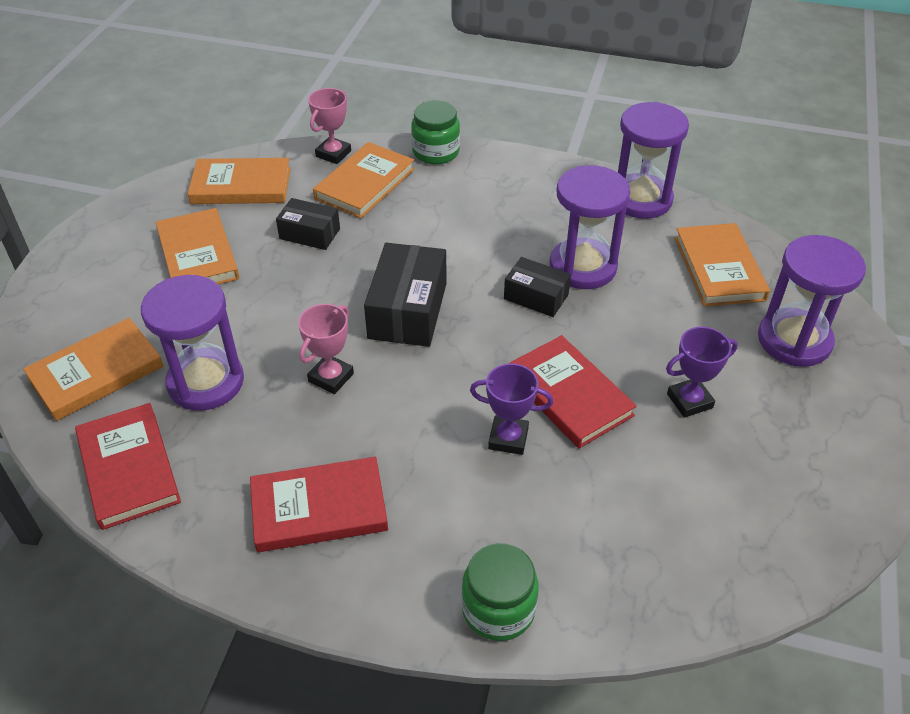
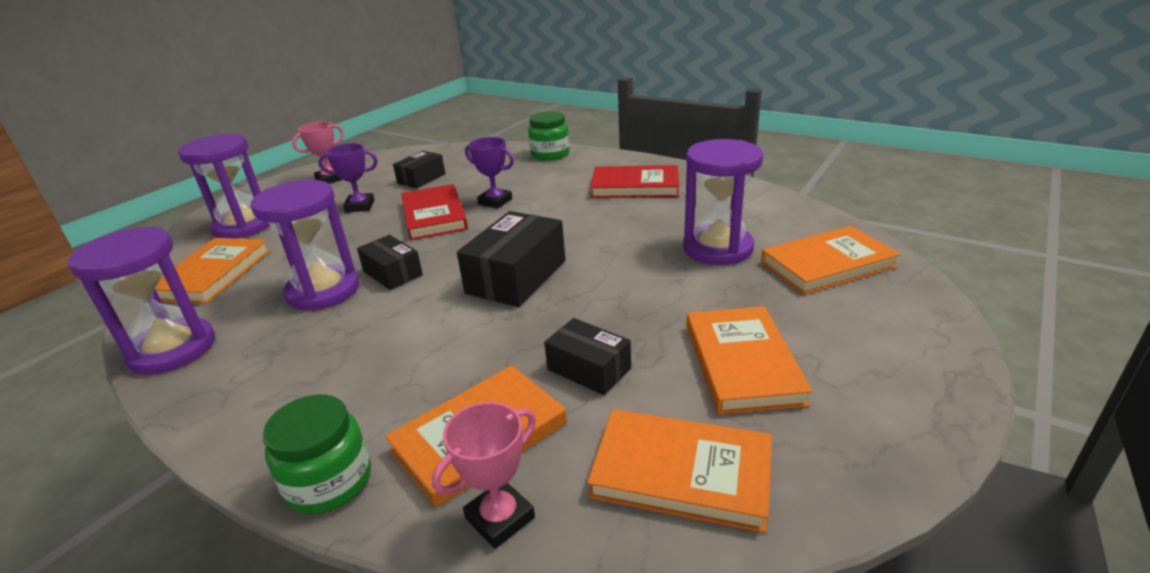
camera: 160 degrees left, 15 degrees down
(128, 468) = (772, 210): red book -> none
(331, 377) = (607, 241): pink trophy -> pink trophy (330, 179)
(667, 487) = (421, 179): none -> black box

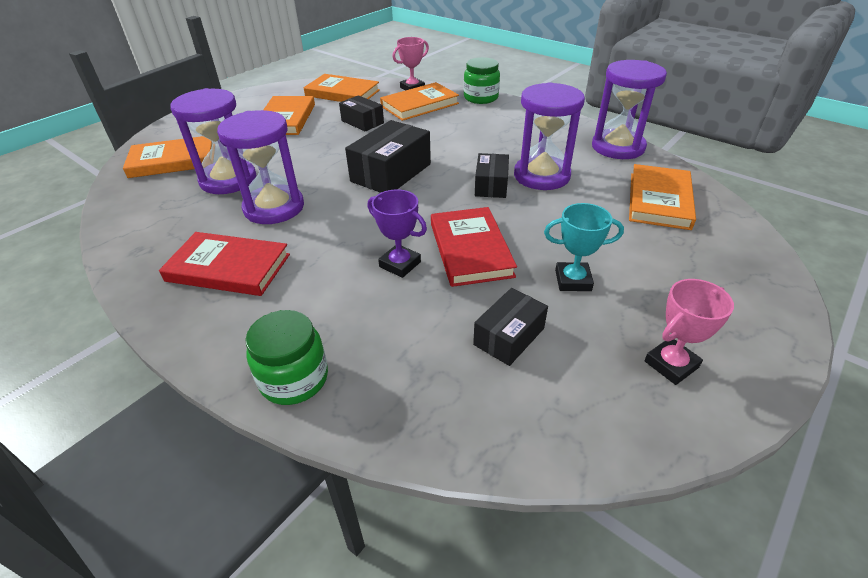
camera: 175 degrees left, 10 degrees up
(244, 226) = (703, 263): purple hourglass -> purple hourglass (274, 207)
(360, 206) = (573, 280): purple trophy -> turquoise trophy
(392, 273) = (491, 185): black box -> black box turned 45 degrees clockwise

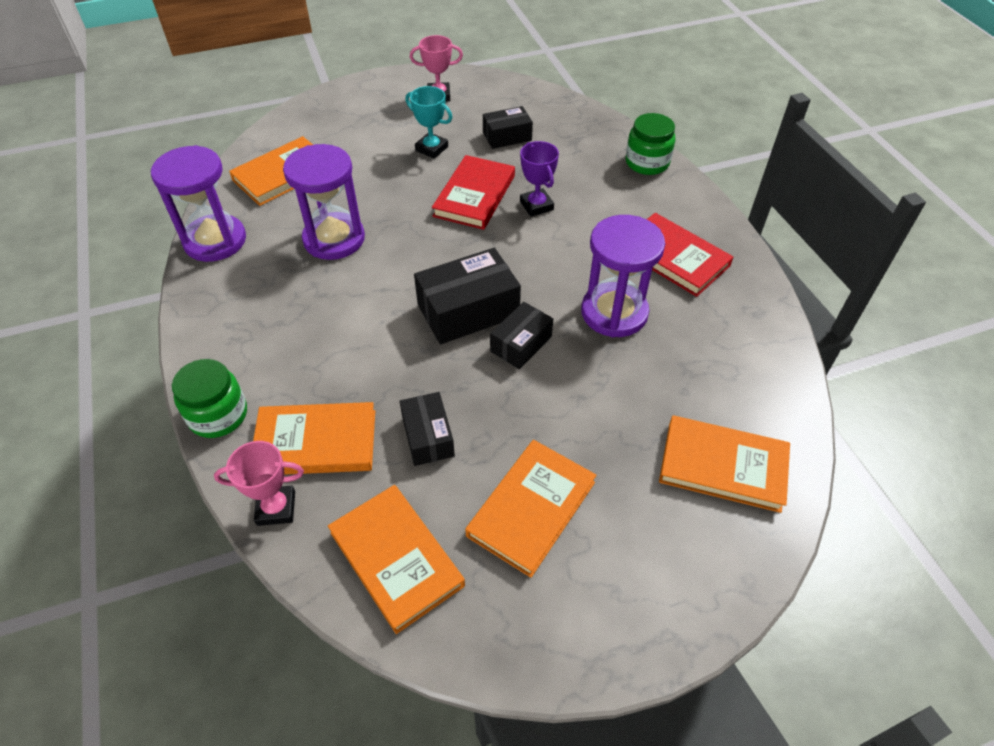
camera: 150 degrees left, 10 degrees up
(228, 180) = (653, 384): purple hourglass -> none
(491, 185) = (390, 249): black box -> black box (521, 344)

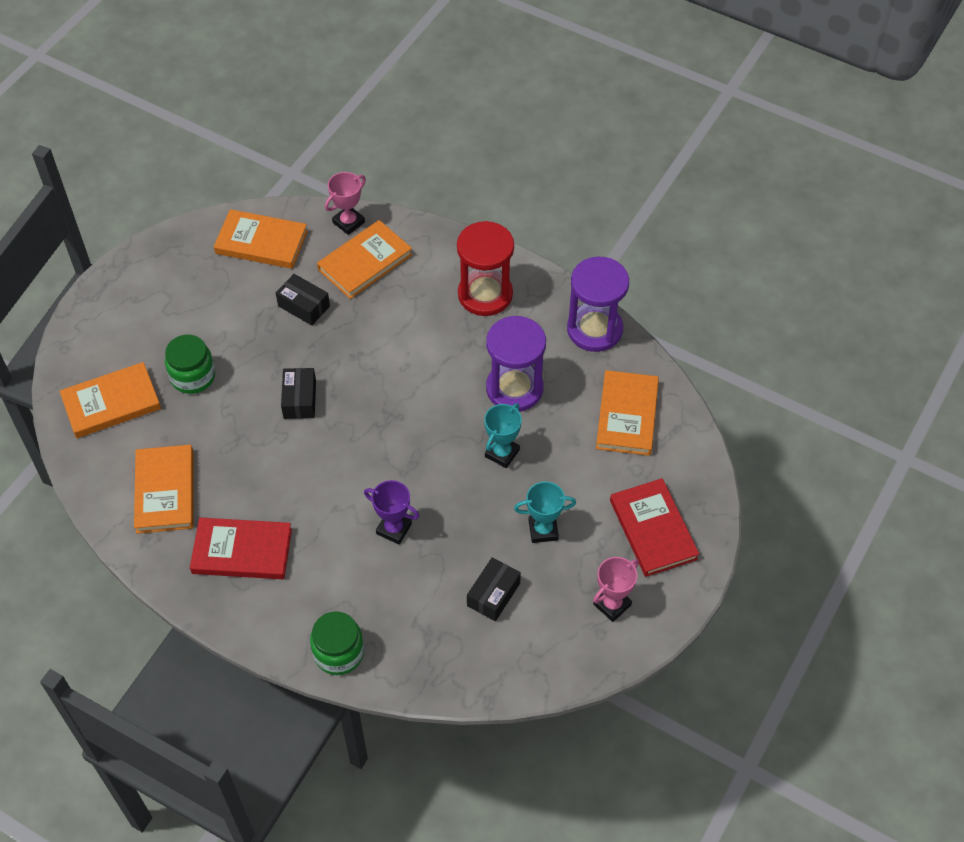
camera: 140 degrees right, 5 degrees up
(218, 415) = (437, 239): green jar -> green jar (193, 376)
(253, 327) = (485, 294): none -> red hourglass
(401, 204) = (502, 453): none -> turquoise trophy
(468, 310) = (358, 399): black box -> none
(474, 196) = (453, 503): red book -> red book (653, 530)
(531, 509) = (210, 308): orange book -> orange book (165, 491)
(614, 312) = (253, 467): purple hourglass -> none

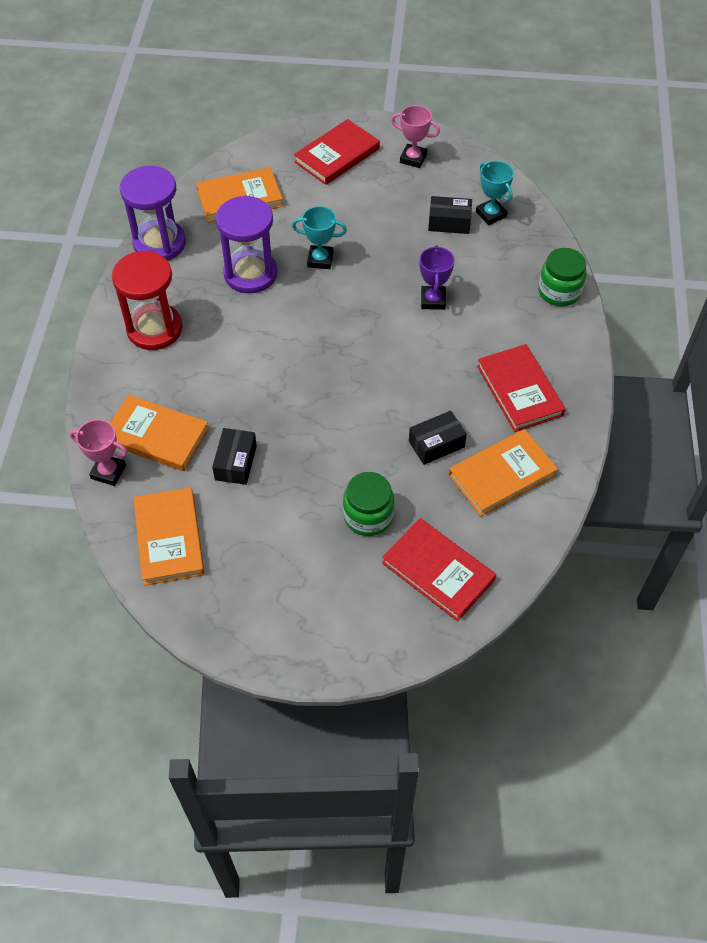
camera: 115 degrees left, 0 degrees up
(111, 403) = (438, 571): orange book -> red book
(300, 399) = (345, 417): black box -> black box (436, 444)
(543, 530) = (376, 213): turquoise trophy -> turquoise trophy (491, 214)

